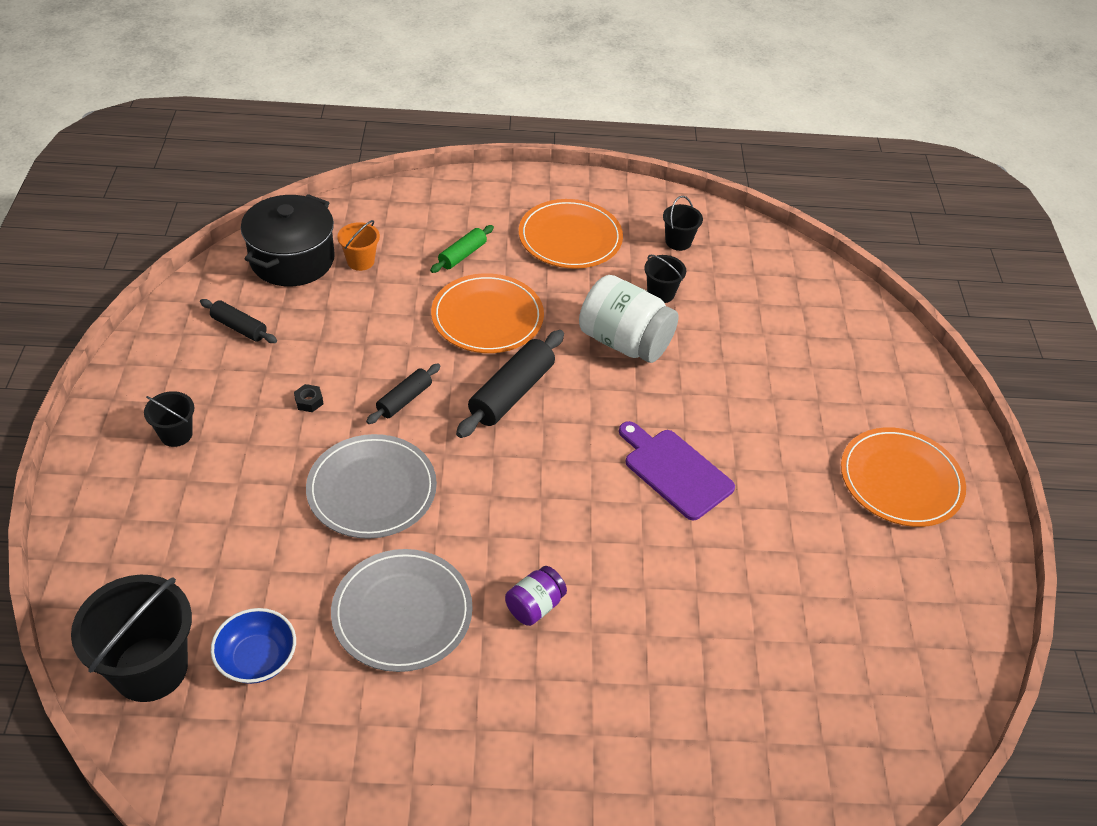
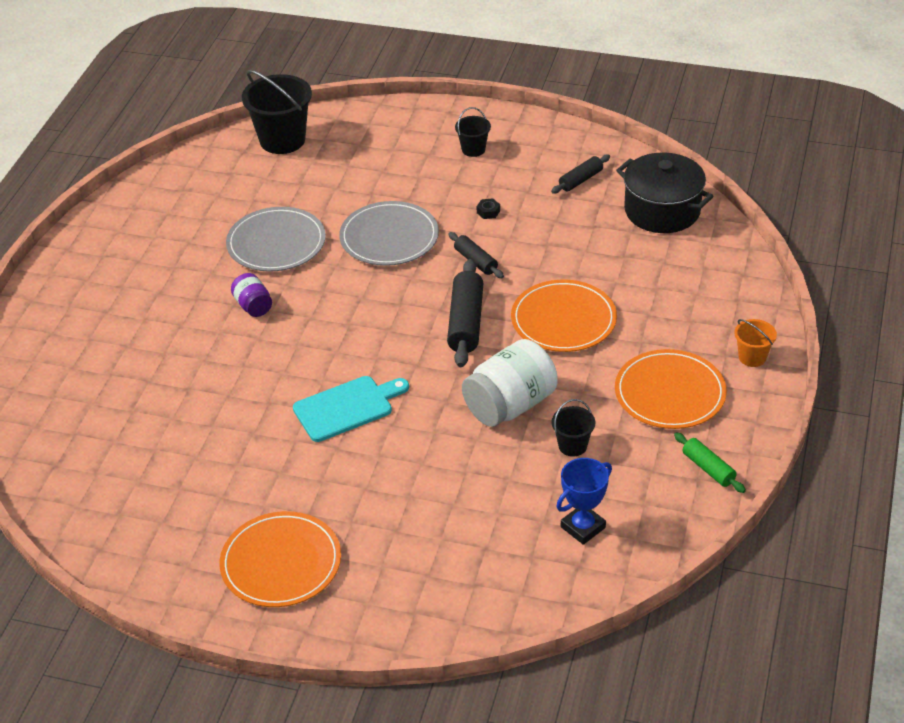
camera: 110 degrees right, 5 degrees down
(257, 658) = (270, 180): blue bowl -> none
(360, 261) = (654, 249): orange bucket -> orange bucket (752, 357)
(462, 255) = (653, 314): green rolling pin -> green rolling pin (708, 468)
(511, 393) = (465, 322): black rolling pin -> black rolling pin turned 45 degrees clockwise
(675, 471) = (347, 407): purple cutting board -> turquoise cutting board
(678, 242) = (652, 477): black bucket -> none
(753, 278) = (583, 527): none -> blue trophy

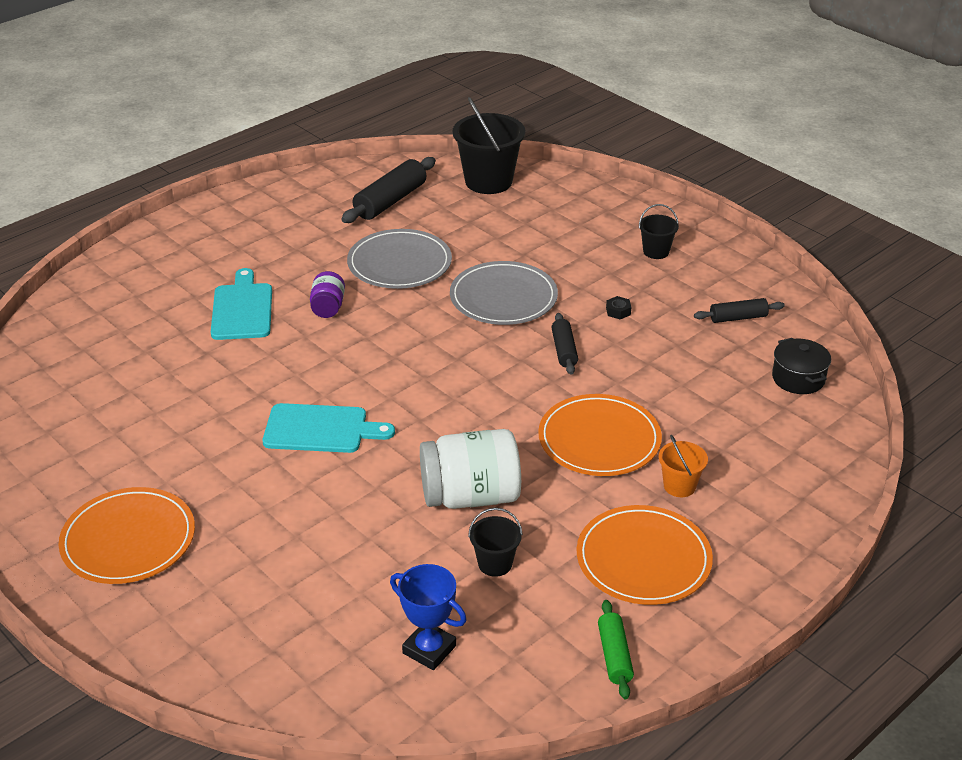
camera: 30 degrees right, 5 degrees down
(181, 338) = (242, 309): none -> turquoise cutting board
(465, 322) = (501, 401): black rolling pin -> black rolling pin (390, 201)
(583, 527) = (429, 649): blue trophy -> blue trophy turned 45 degrees clockwise
(662, 210) = (798, 378): black pot -> black pot, size x0.59
(752, 357) = (767, 564): orange bucket -> orange bucket (679, 486)

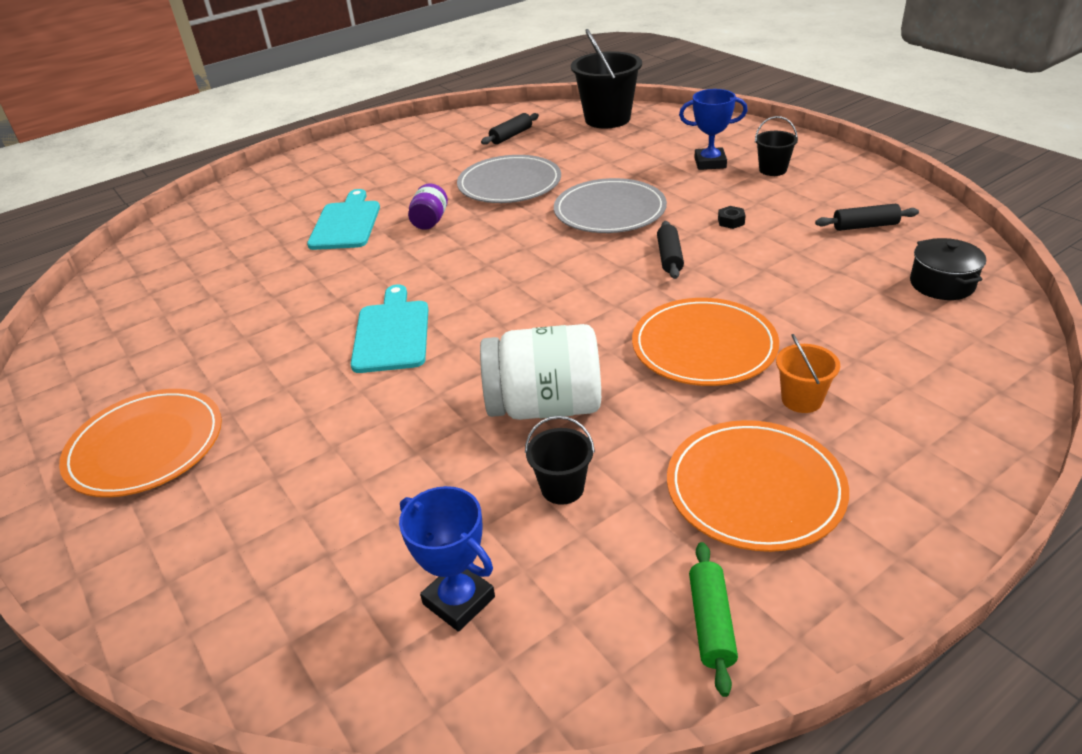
camera: 10 degrees right, 0 degrees up
(321, 429) = (392, 333): turquoise cutting board -> turquoise cutting board turned 105 degrees counterclockwise
(390, 201) = (511, 136): black rolling pin -> black rolling pin, size x0.59
(596, 242) = (710, 163): none -> blue trophy

